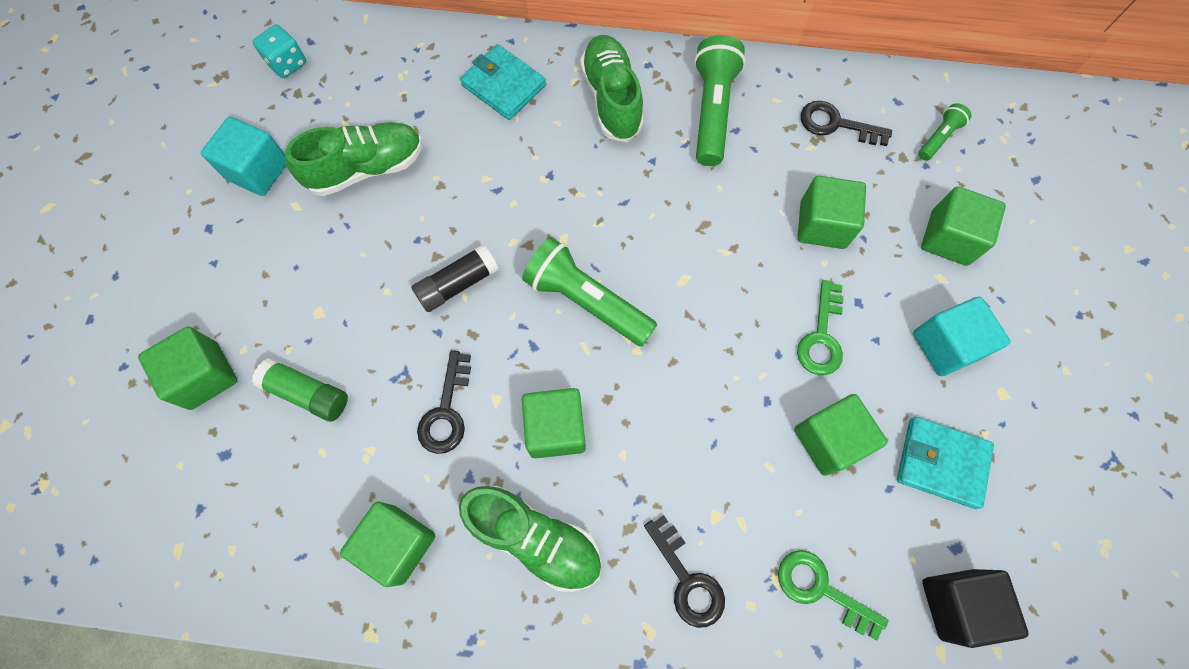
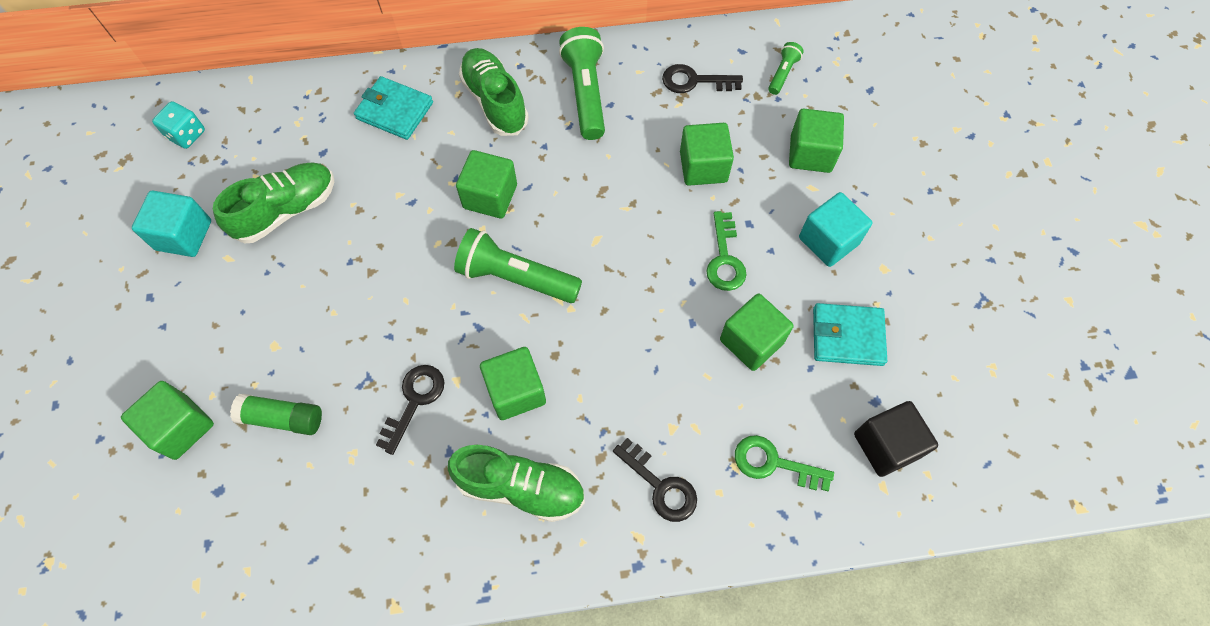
camera: 15 degrees left, 5 degrees down
(398, 544) = (399, 525): green cube -> green cube (490, 196)
(446, 411) = (414, 401): black key -> black key turned 150 degrees counterclockwise
(458, 284) = (397, 291): black glue stick -> none

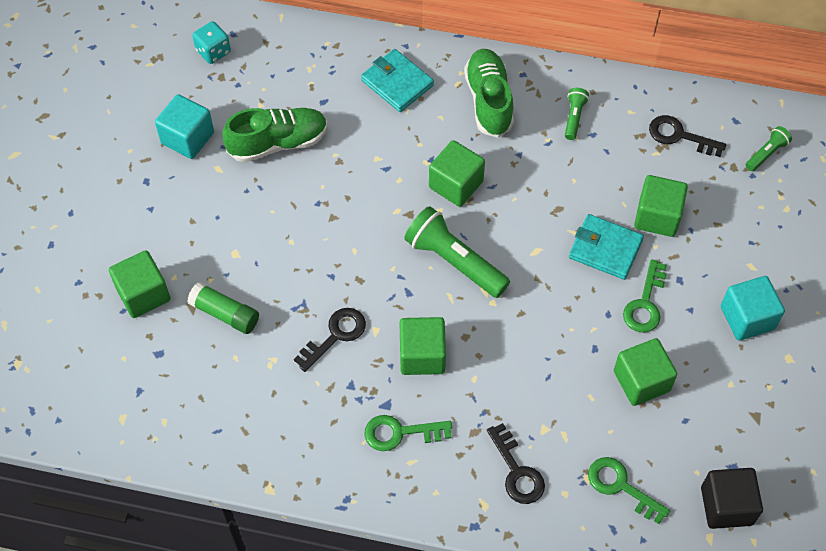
camera: 20 degrees right, 5 degrees down
(521, 487) = (400, 433): green shoe -> green key
(586, 93) = (574, 117): green flashlight -> green flashlight, size x0.50
(810, 153) = (763, 235): green cube -> none
(847, 336) = (730, 405): turquoise wallet -> turquoise wallet (605, 249)

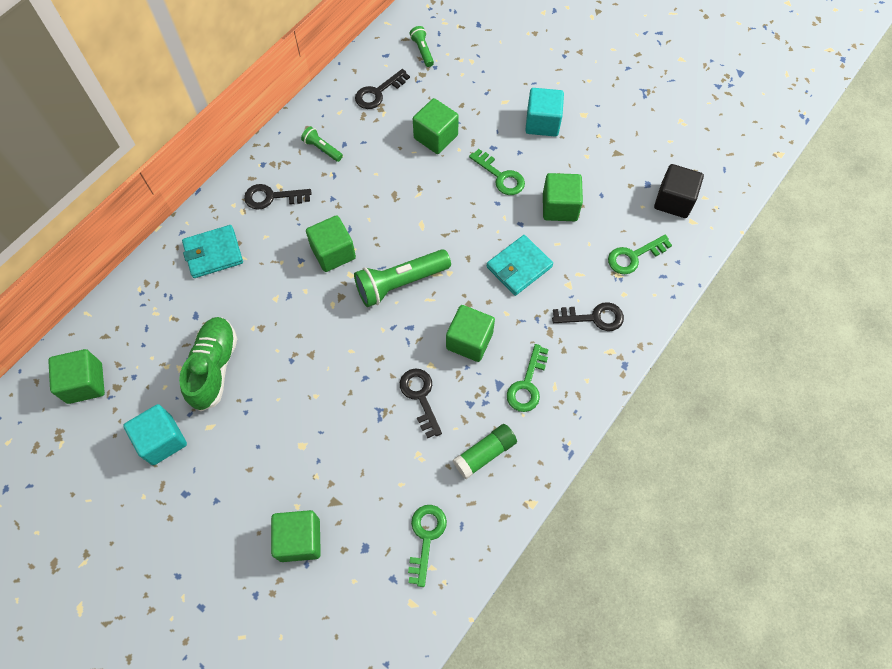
camera: 65 degrees left, 5 degrees up
(191, 403) = (426, 537): none -> green key
(213, 51) = (85, 383): turquoise dice -> green cube
(225, 314) = (355, 476): green glue stick -> green glue stick (484, 454)
(489, 101) = (272, 197): green shoe -> black key
(605, 249) = (444, 180): turquoise wallet -> turquoise wallet (519, 267)

